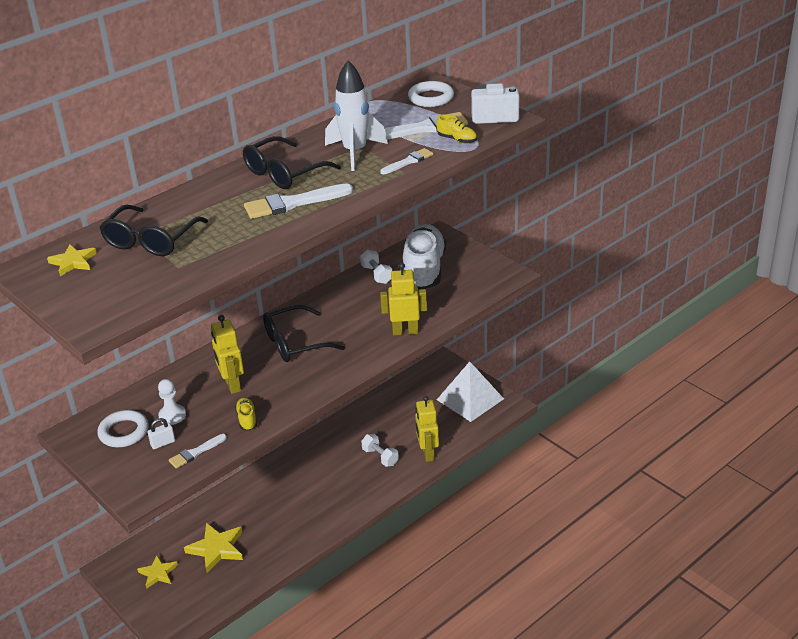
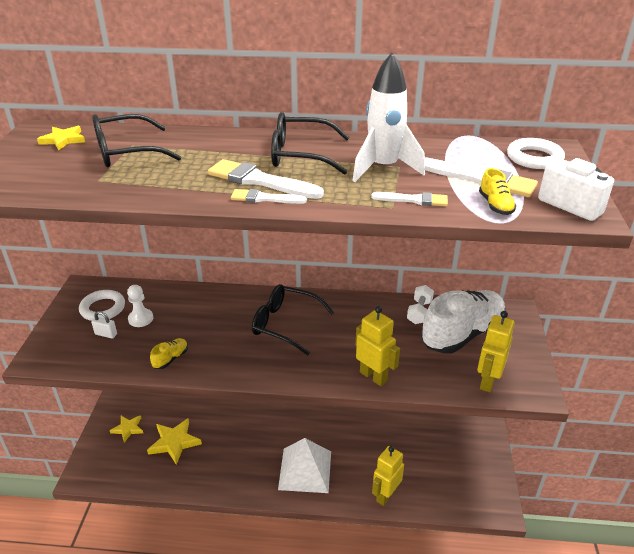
camera: 45 degrees right, 0 degrees up
(196, 452) = (108, 357): white brush -> white brush (264, 198)
(232, 385) = (203, 325): yellow robot -> yellow robot (487, 381)
(380, 457) = (349, 467): white dumbbell -> none
(470, 399) = (473, 477): white pyramid -> white pyramid (305, 470)

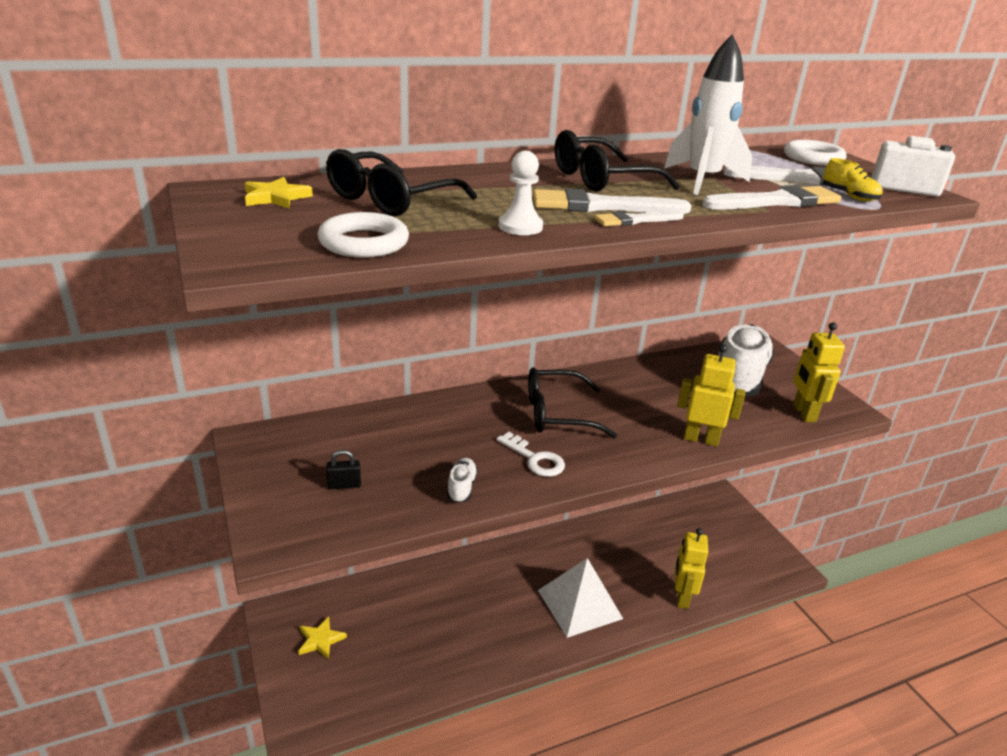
camera: 30 degrees left, 5 degrees down
(103, 308) = (307, 456): white ring -> white ring (364, 242)
(106, 334) = (344, 485): white padlock -> black padlock
(141, 319) = (374, 454): white pawn -> white pawn (520, 227)
(171, 359) = (461, 488): yellow shoe -> white shoe
(174, 442) = (398, 633): yellow star -> none
(236, 353) = (534, 459): none -> white key
(414, 200) = (776, 202): white brush -> white brush, size x1.72
(419, 312) = (679, 367): white dumbbell -> none

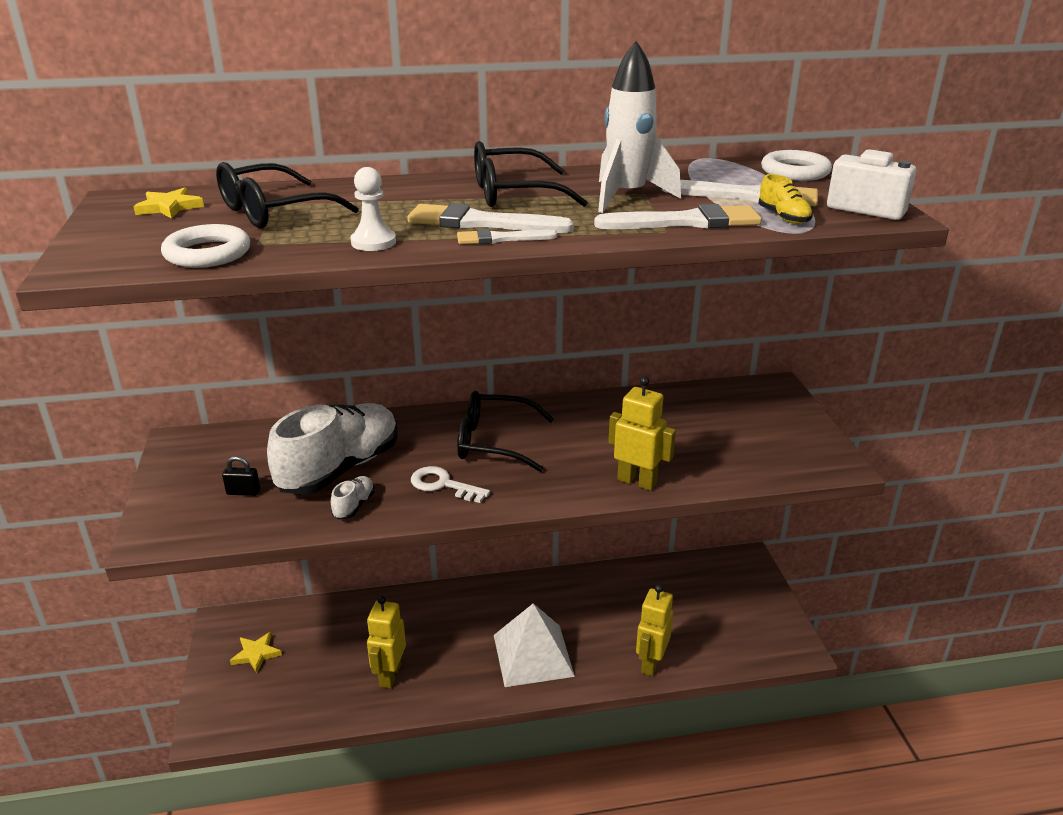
camera: 15 degrees right, 0 degrees up
(534, 459) = (443, 485): white key -> white key turned 150 degrees clockwise
(738, 377) = (724, 419): white shoe -> white shoe (340, 469)
(803, 413) = (777, 464): yellow robot -> yellow robot (389, 675)

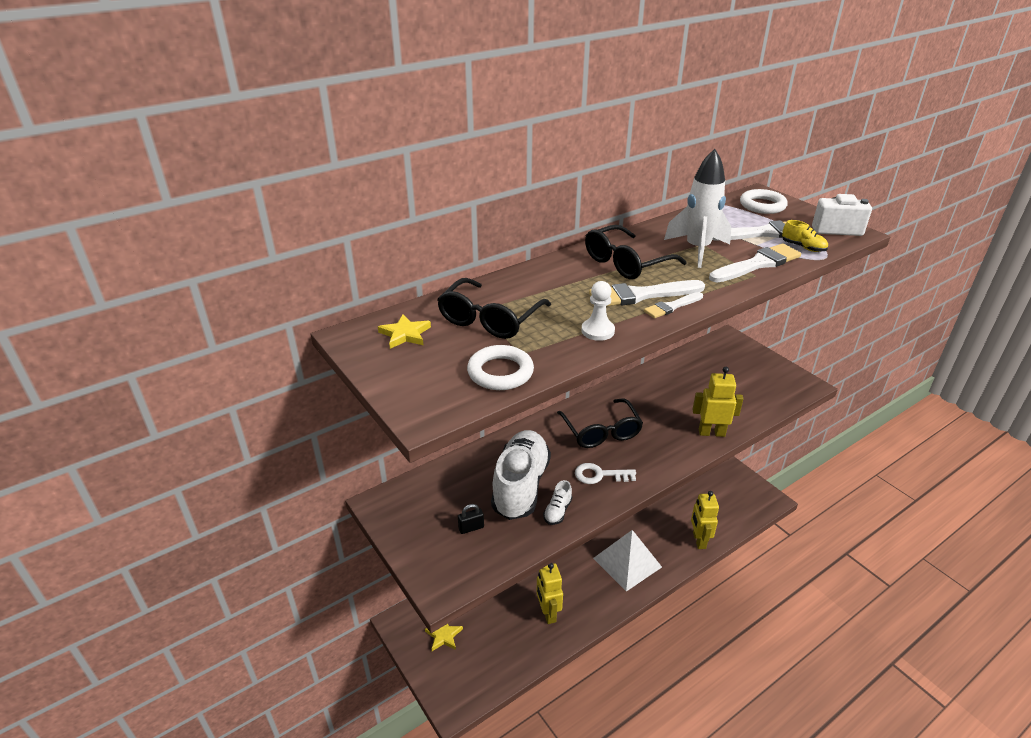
camera: 25 degrees left, 5 degrees up
(354, 506) = (557, 511): white shoe -> white shoe turned 150 degrees counterclockwise
(493, 442) = (601, 431): black glasses -> black glasses turned 90 degrees counterclockwise

